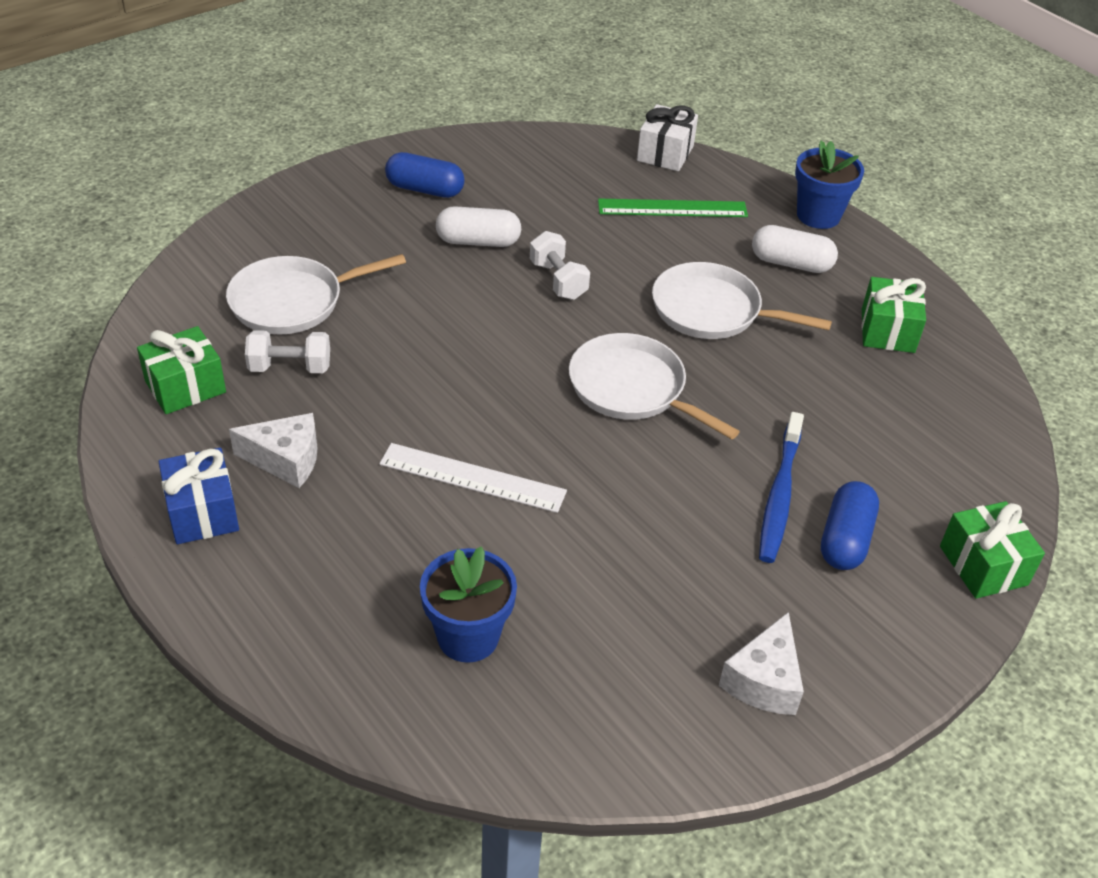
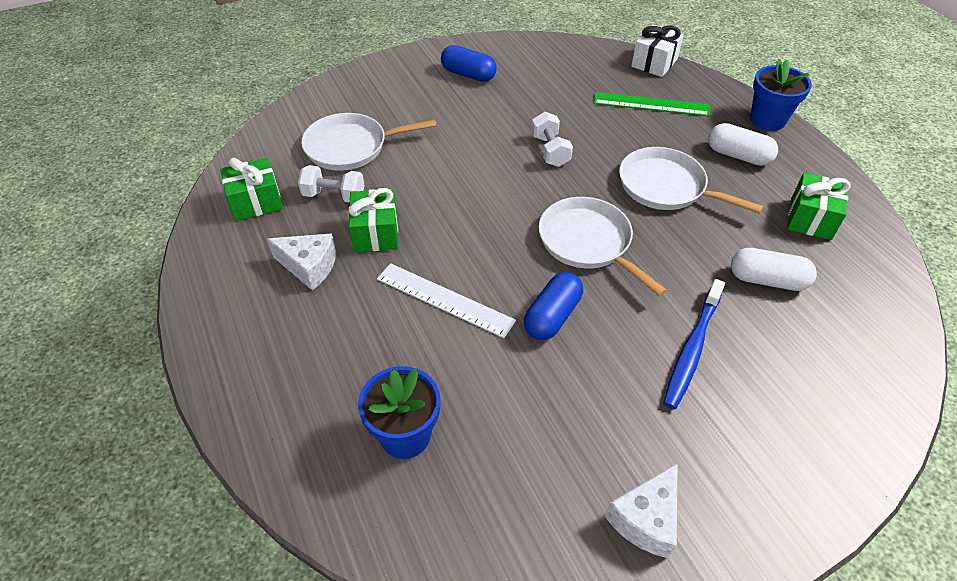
camera: 15 degrees right, 5 degrees up
(202, 512) = (236, 300): blue gift -> none
(478, 241) = (497, 116): white capsule -> white capsule (767, 280)
(845, 539) = (743, 397): blue capsule -> blue capsule (552, 316)
(983, 565) = (866, 441): green gift -> green gift (376, 233)

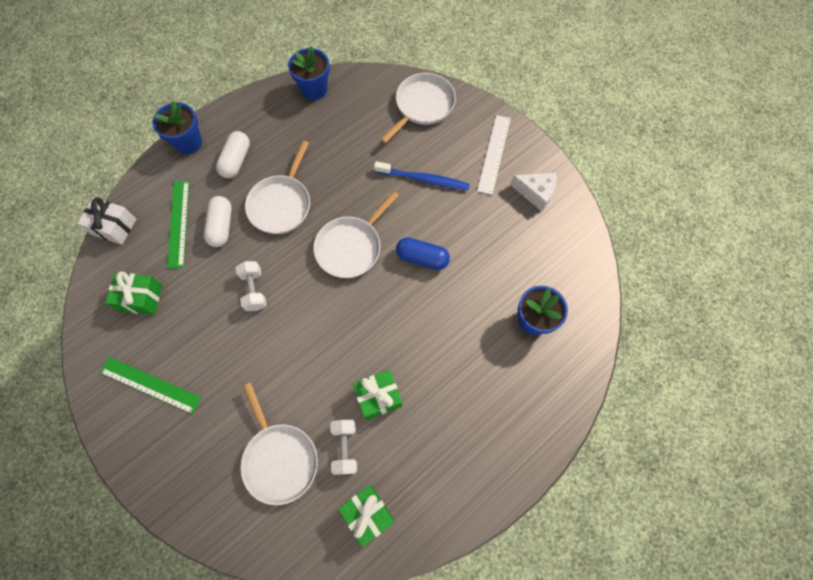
camera: 105 degrees left, 20 degrees up
(309, 267) = (425, 434): white cheese -> none
(444, 299) = (428, 327): white ruler -> white ruler (494, 154)
(468, 74) = (150, 385): blue capsule -> green ruler
(550, 151) = (254, 290): white dumbbell -> white dumbbell turned 75 degrees counterclockwise
(767, 280) = (358, 143): white capsule -> white capsule (221, 226)
(810, 219) = (296, 119): green gift -> green gift (141, 298)
(850, 382) = (422, 105): none -> white pan
(871, 246) = (314, 89): none -> blue flower pot

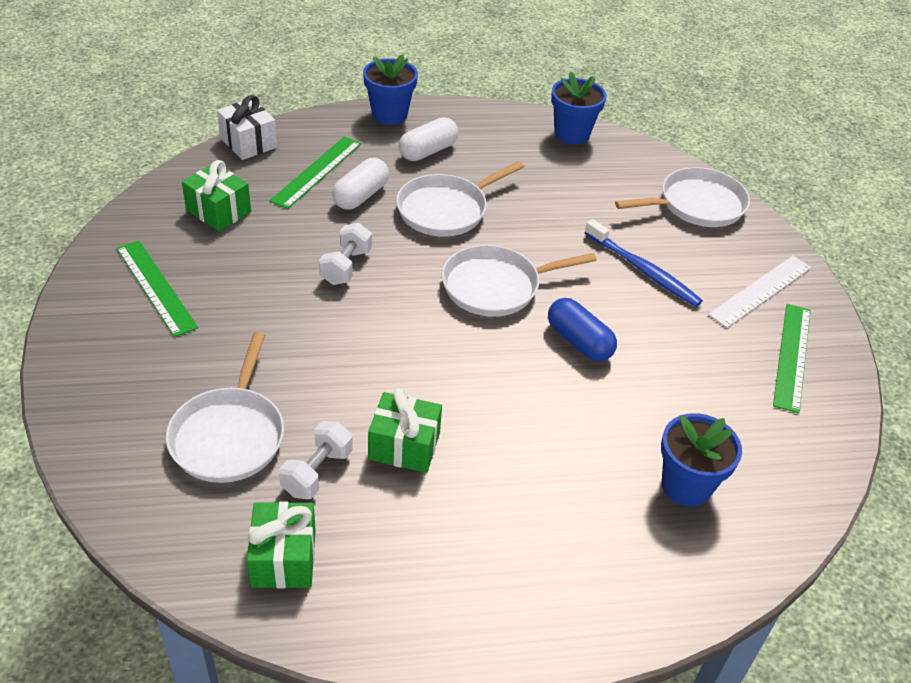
camera: 30 degrees right, 25 degrees down
(535, 193) = (792, 356): white cheese -> green ruler

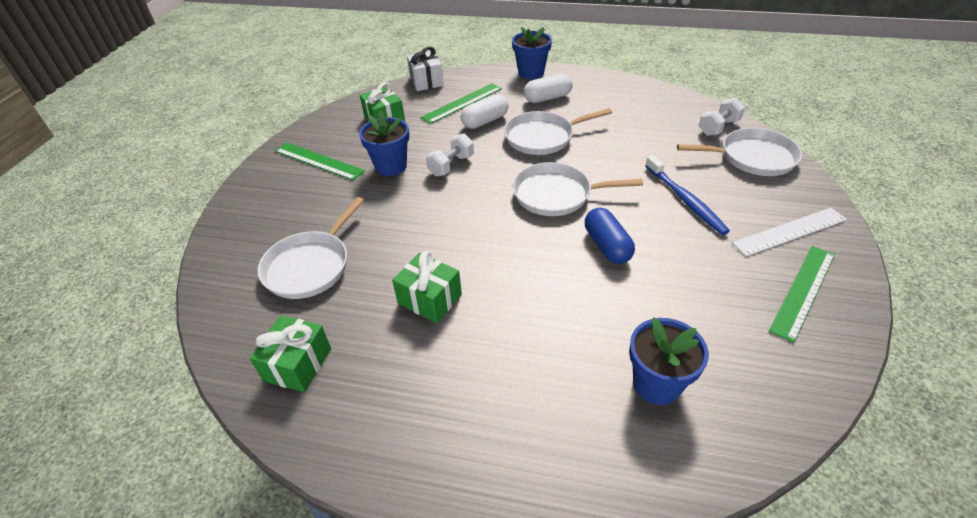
camera: 25 degrees right, 0 degrees up
(155, 287) = (318, 161): green ruler -> green ruler turned 45 degrees counterclockwise
(317, 472) = (356, 305): white dumbbell -> white dumbbell (718, 127)
(572, 134) = (664, 97): blue flower pot -> blue flower pot (391, 166)

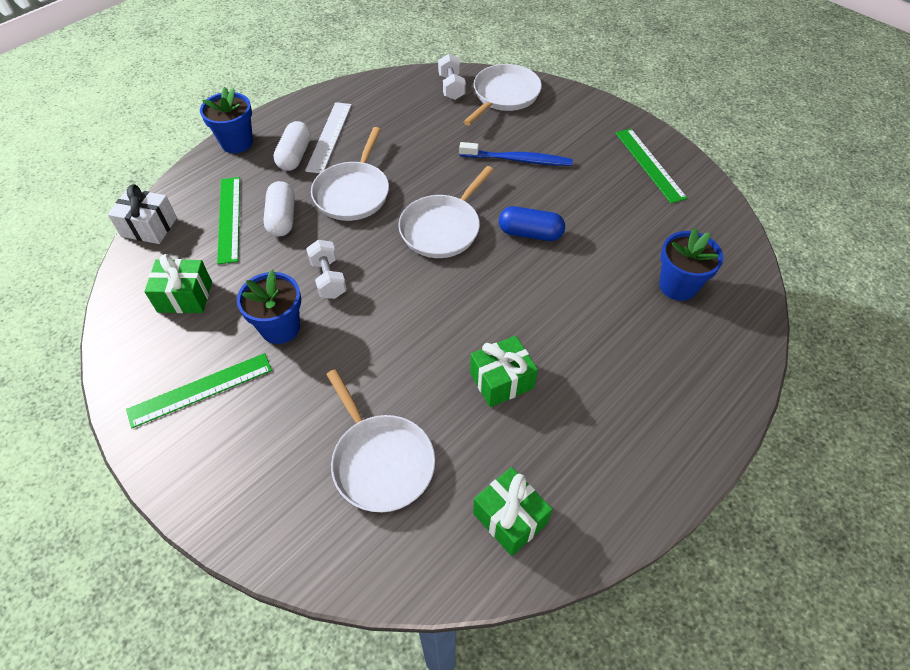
camera: 60 degrees left, 10 degrees up
(790, 231) = (594, 132): white ruler -> white ruler (329, 137)

